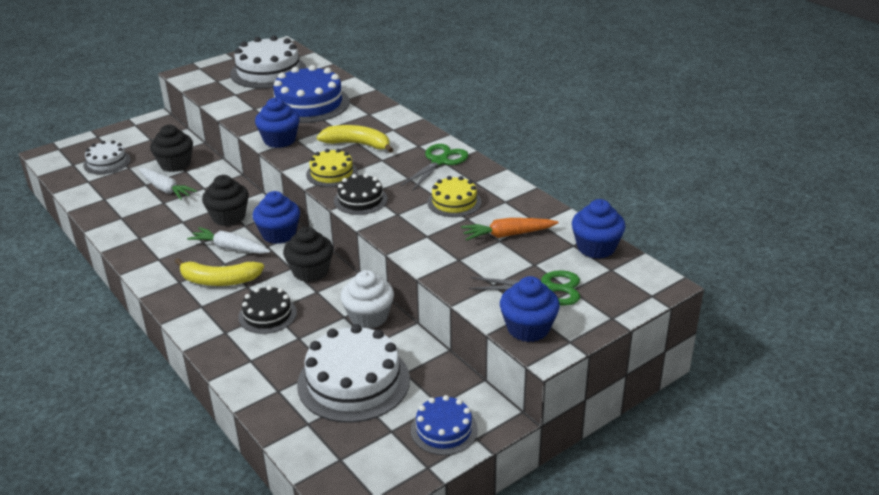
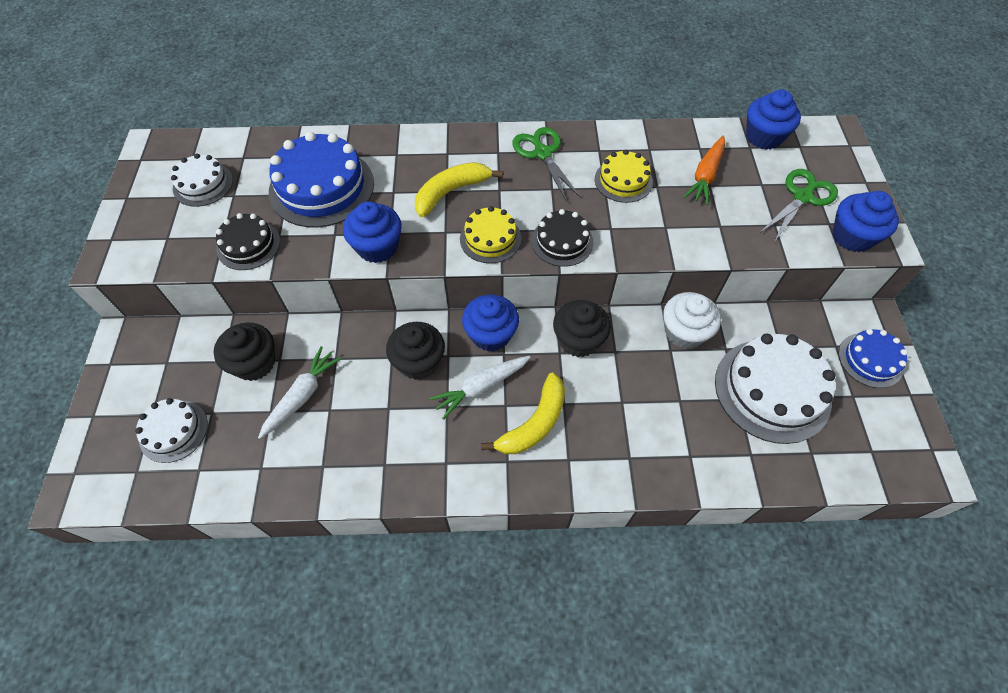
camera: 55 degrees left, 25 degrees up
(165, 189) = (302, 395): white carrot -> white carrot turned 45 degrees counterclockwise
(267, 315) = (625, 408): black cake -> black cake (248, 245)
(268, 71) = (203, 184): white cake -> white cake, size x0.56

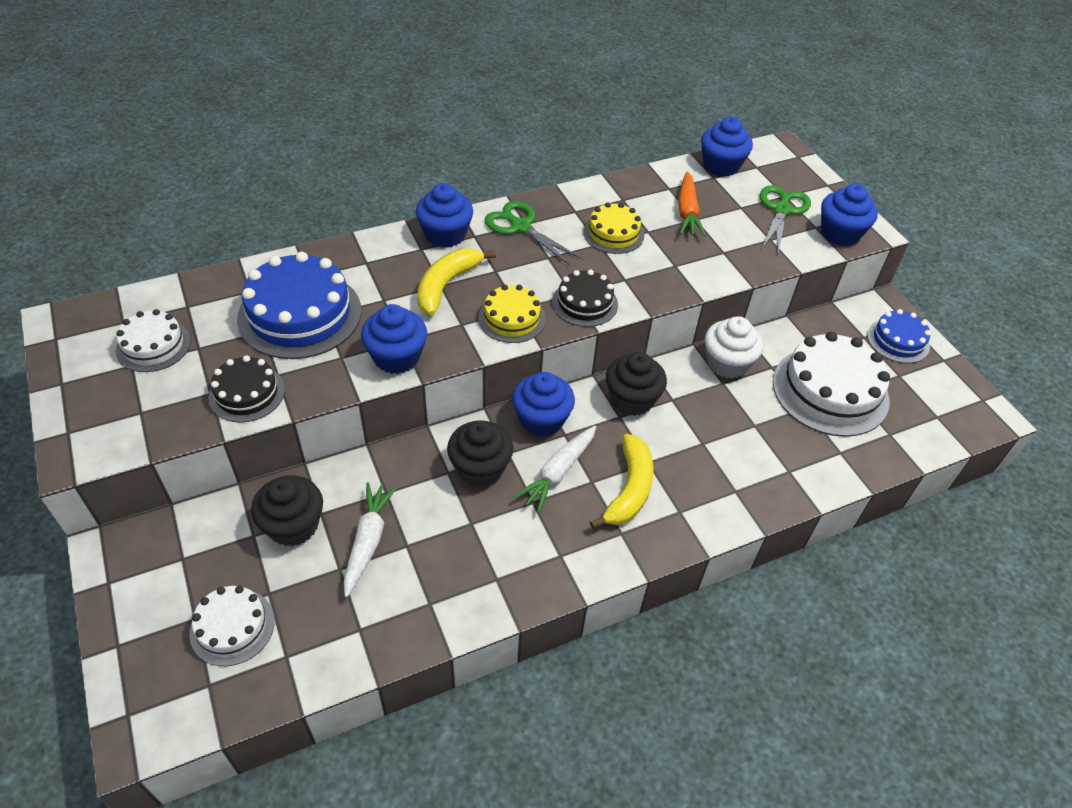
camera: 25 degrees left, 10 degrees down
(474, 145) = (445, 235): none -> blue cupcake

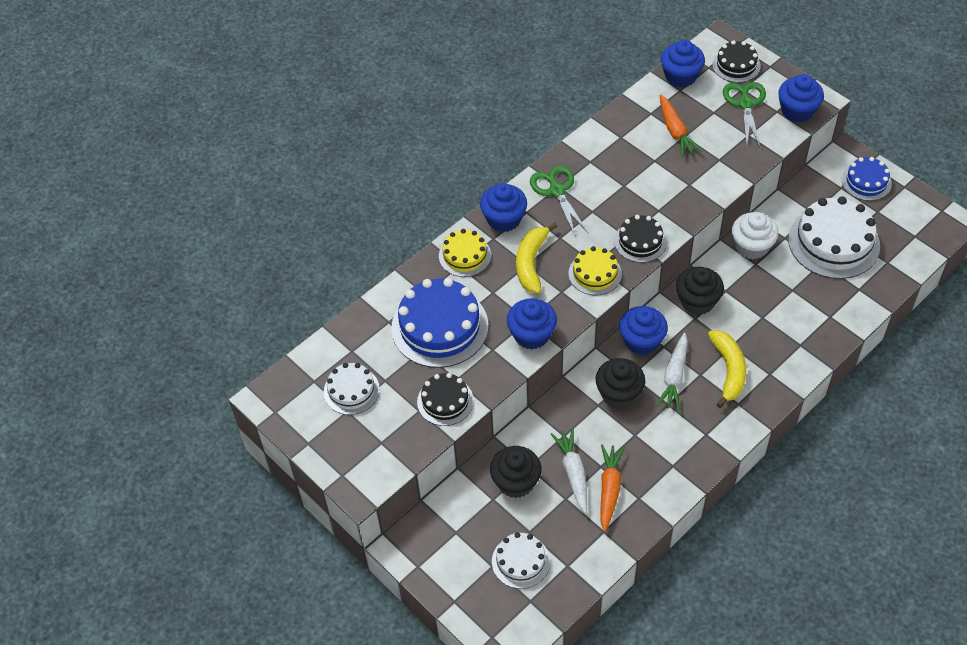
camera: 15 degrees left, 5 degrees up
(399, 578) = (609, 489): none -> orange carrot
(521, 227) = (557, 191): green scissors -> green scissors turned 45 degrees clockwise
(613, 233) = (630, 172): yellow cake -> yellow cake (465, 255)
(789, 173) = (736, 65): none -> black cake

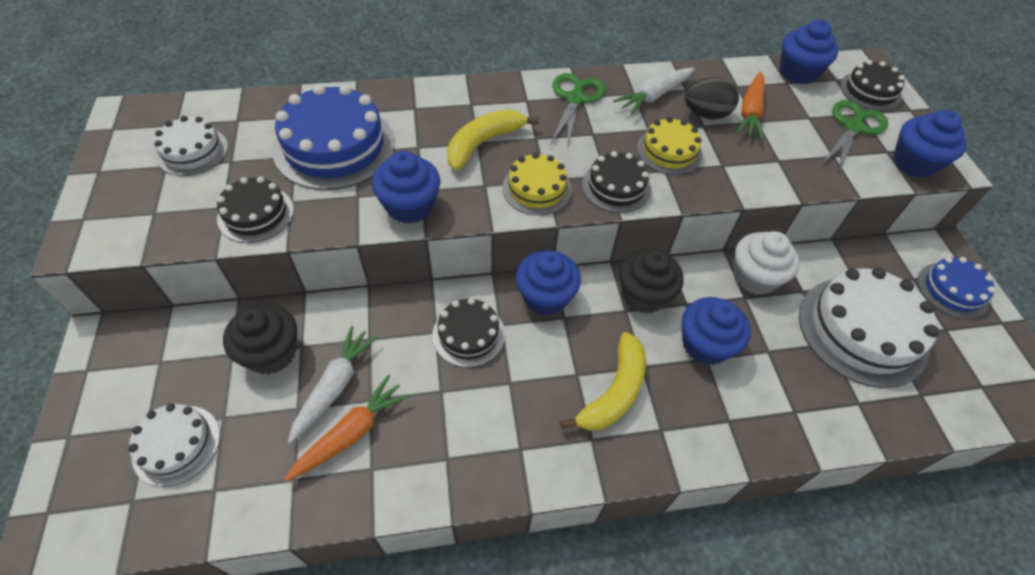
camera: 30 degrees right, 0 degrees up
(465, 255) = (429, 103): yellow cake -> yellow cake (669, 151)
(504, 219) = (499, 94): blue cupcake -> blue cupcake (705, 344)
(619, 393) = (468, 334): black cupcake -> black cake
(649, 150) = (706, 114): none -> black egg
(674, 376) = (545, 357): white carrot -> white carrot (654, 96)

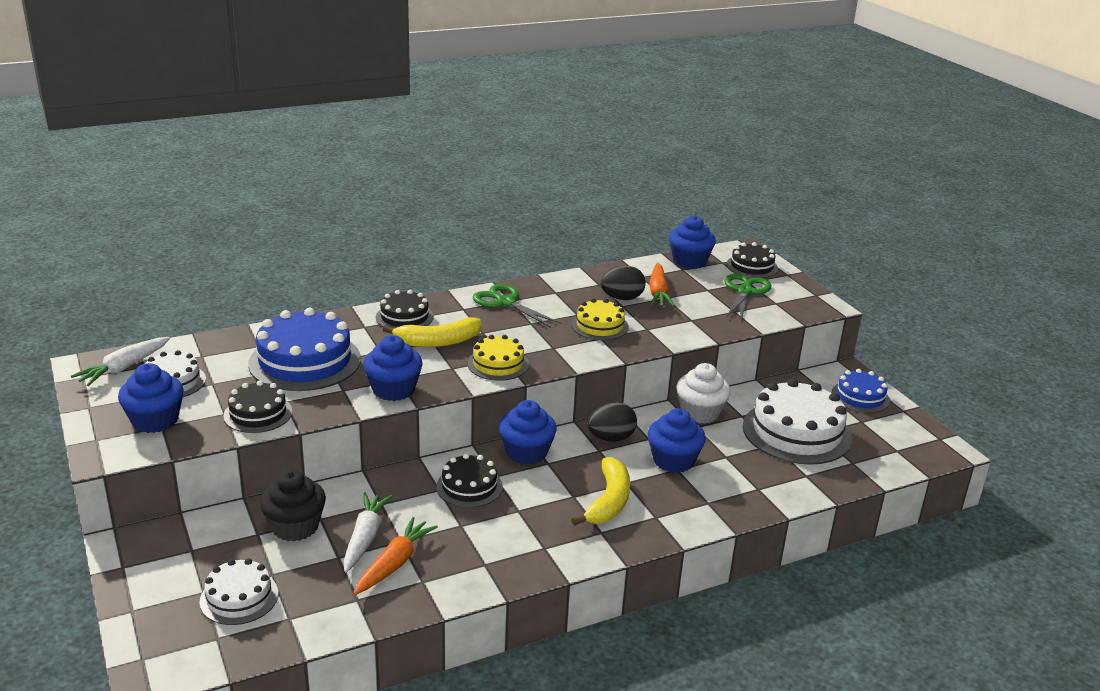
camera: 15 degrees left, 25 degrees down
(483, 143) = (438, 342): yellow banana -> yellow banana turned 135 degrees counterclockwise
(575, 99) = (506, 302): green scissors -> green scissors turned 45 degrees counterclockwise
(616, 187) = (564, 354): black cake -> black cake (404, 317)
(644, 295) = (611, 438): black cupcake -> black egg
(654, 96) = (573, 292): white carrot -> white carrot (124, 368)
(914, 163) = (798, 307): blue cupcake -> blue cupcake (155, 420)

